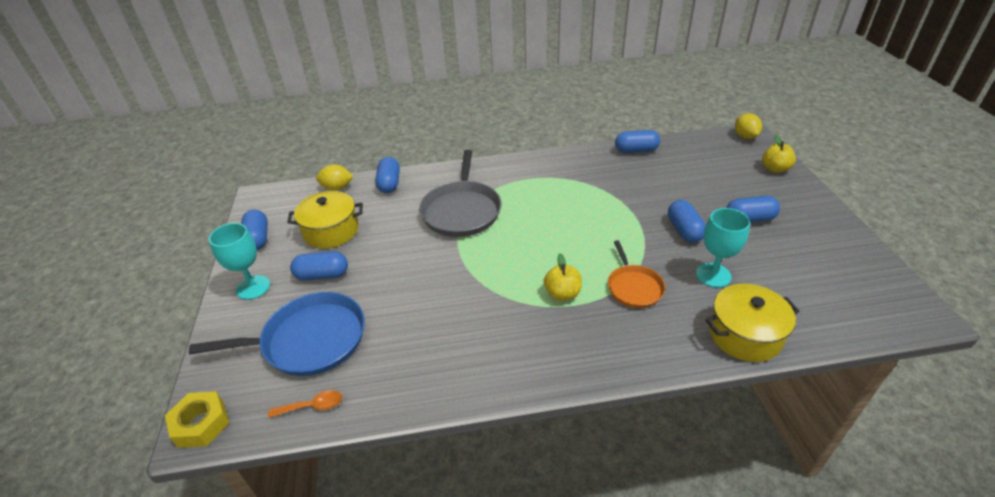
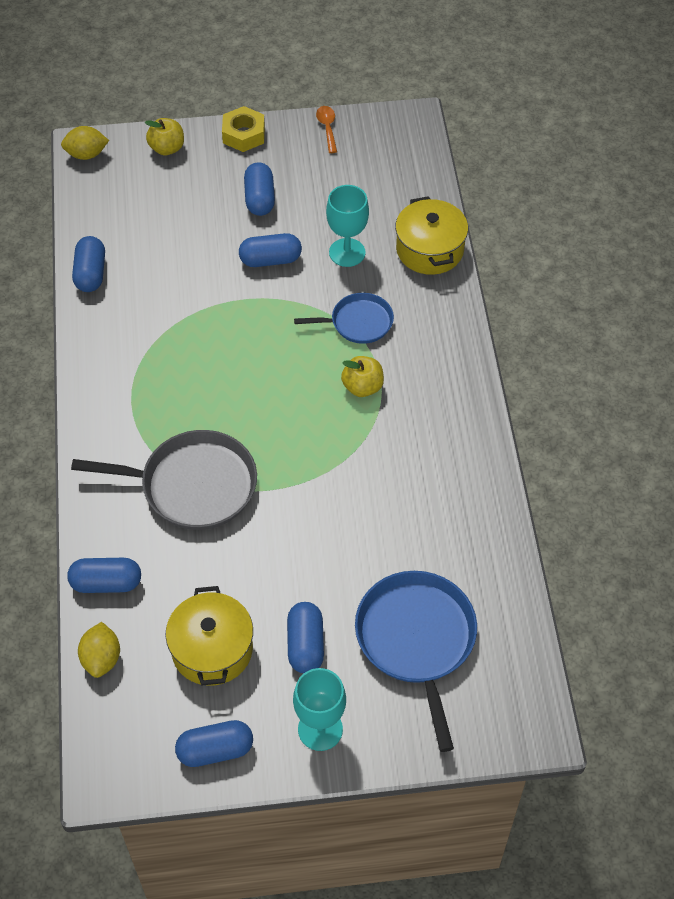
camera: 90 degrees left, 15 degrees up
(201, 424) = (529, 727): yellow nut -> yellow nut (243, 134)
(312, 406) = (507, 620): orange spoon -> orange spoon (327, 128)
(634, 287) = (358, 322): orange pan -> blue pan

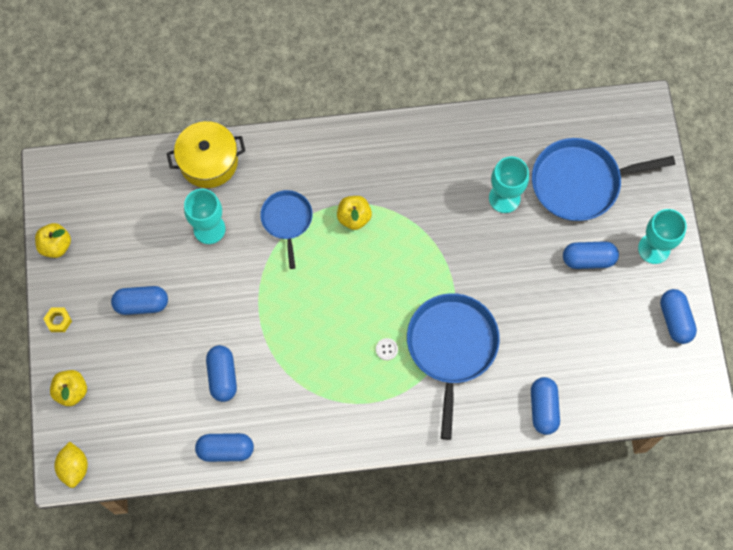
camera: 90 degrees left, 15 degrees up
(101, 658) = (608, 406): yellow lemon -> none
(193, 485) = (451, 347): grey pan -> blue pan
(194, 419) = (386, 349): none -> white button
(212, 649) = (596, 325): yellow pot -> none
(243, 134) = (58, 321): yellow nut -> yellow nut, size x0.59
(270, 260) = (215, 293): blue capsule -> blue capsule (222, 376)
(327, 128) = (56, 245): orange spoon -> yellow apple
(392, 548) = (504, 198): none -> turquoise goblet

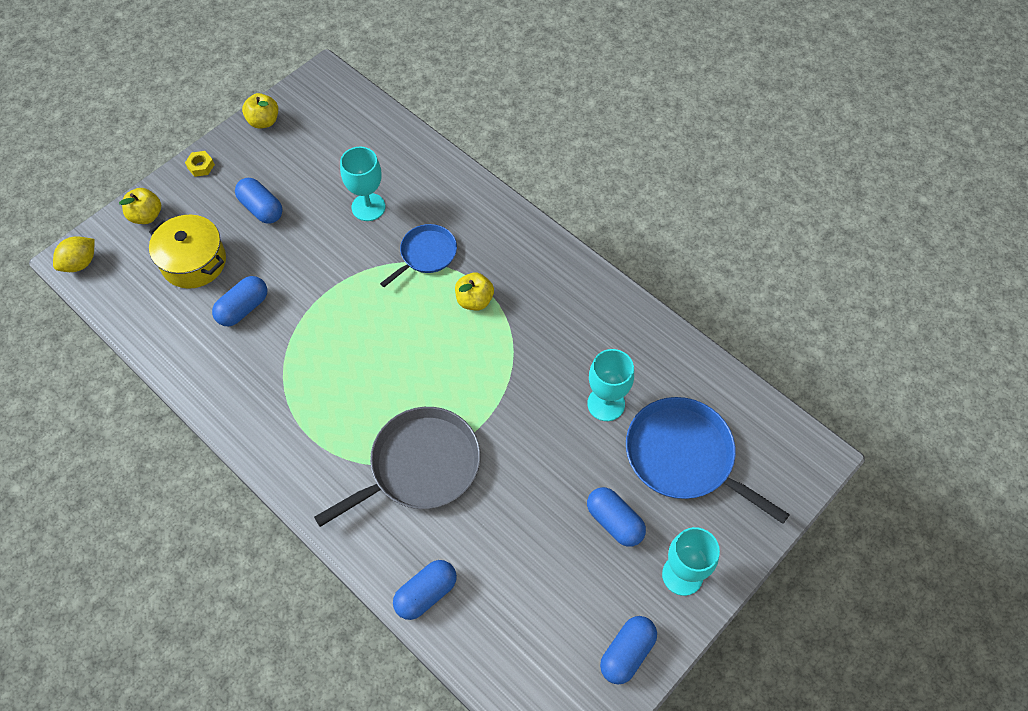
camera: 50 degrees right, 10 degrees down
(208, 162) = (427, 166): yellow pot -> yellow pot (194, 262)
(225, 450) = (177, 358): blue capsule -> none
(386, 349) = (372, 414): white button -> none
(451, 347) = (420, 466): blue pan -> grey pan

